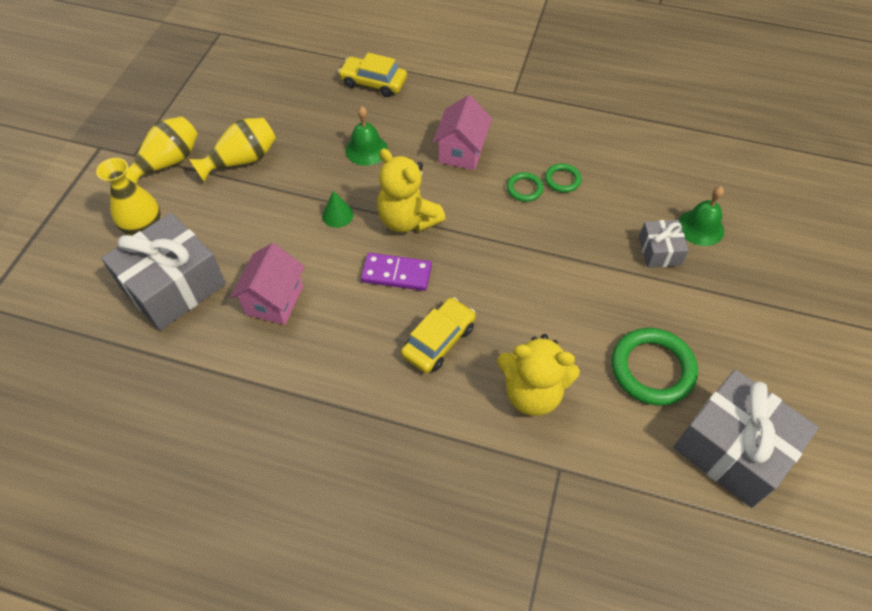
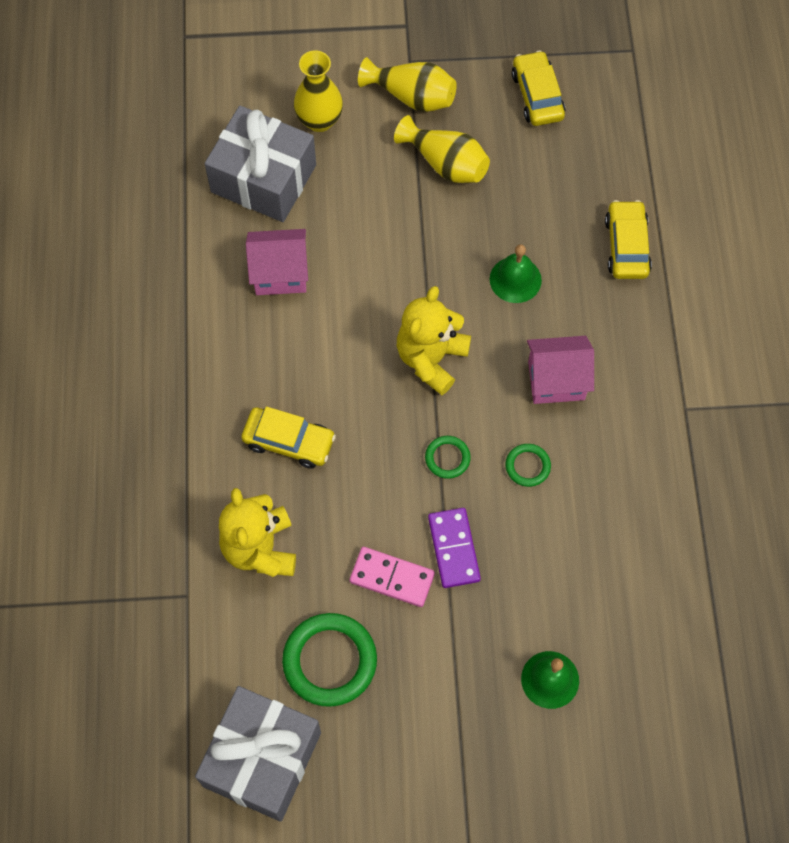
camera: 70 degrees right, 10 degrees up
(220, 91) = (537, 95): none -> yellow car
(337, 215) = (409, 287): green cone -> none
(396, 273) = (355, 373): purple domino -> purple domino (454, 549)
(562, 180) = (560, 504): green ring -> green ring (447, 458)
(589, 302) = (392, 578): none -> pink domino
(659, 251) = (494, 638): grey gift -> none

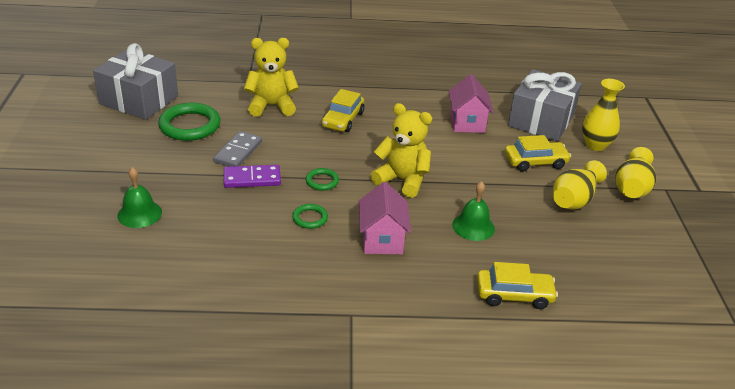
camera: 90 degrees right, 30 degrees down
(392, 578) = (238, 152): pink domino -> grey domino
(537, 95) = (658, 255): yellow car -> yellow car (535, 162)

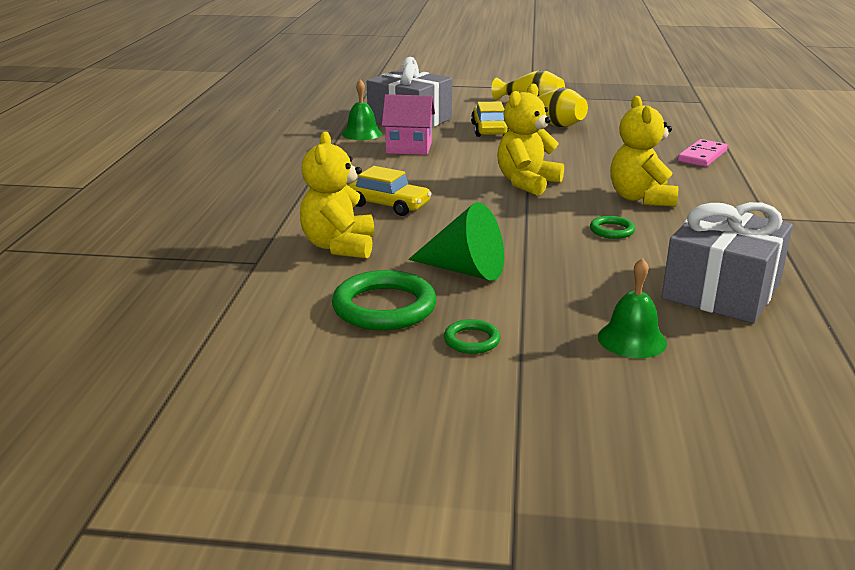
camera: 80 degrees left, 10 degrees down
(139, 100) = (282, 357): grey gift -> grey gift (721, 291)
(238, 152) = (465, 270): grey domino -> green cone
(252, 179) = (532, 261): purple domino -> none
(322, 181) = (534, 222): green ring -> green ring (471, 340)
(382, 240) = (640, 198): pink house -> yellow teddy bear
(473, 226) = (605, 161): green bell -> green bell (362, 133)
(514, 295) = (702, 156): yellow car -> pink domino
(595, 145) = (459, 107): yellow vase -> none

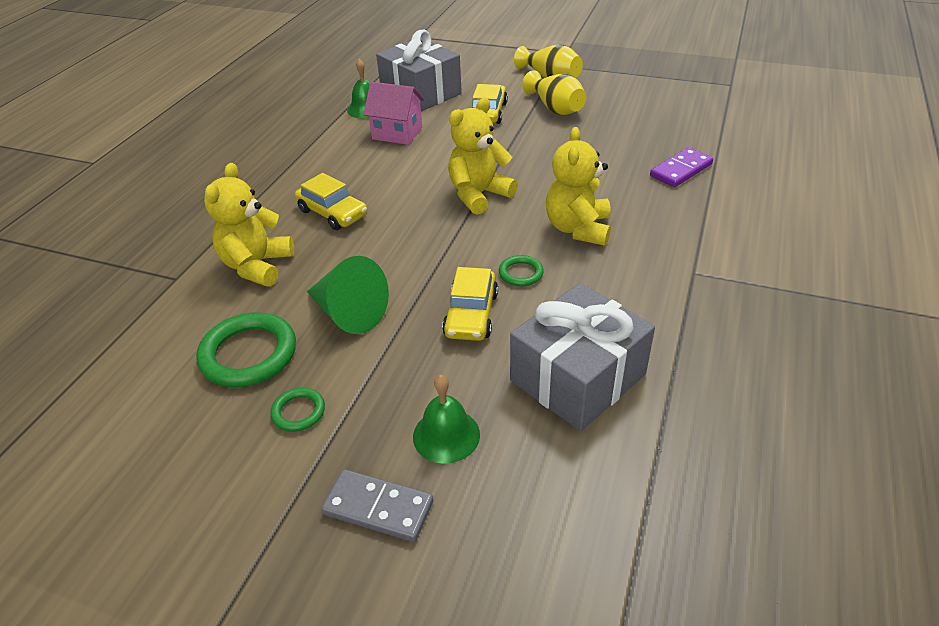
camera: 15 degrees right, 15 degrees up
(587, 260) = (471, 314): none -> yellow car
(608, 394) = (378, 508): none -> grey domino
(702, 156) = (681, 170): pink domino -> purple domino

